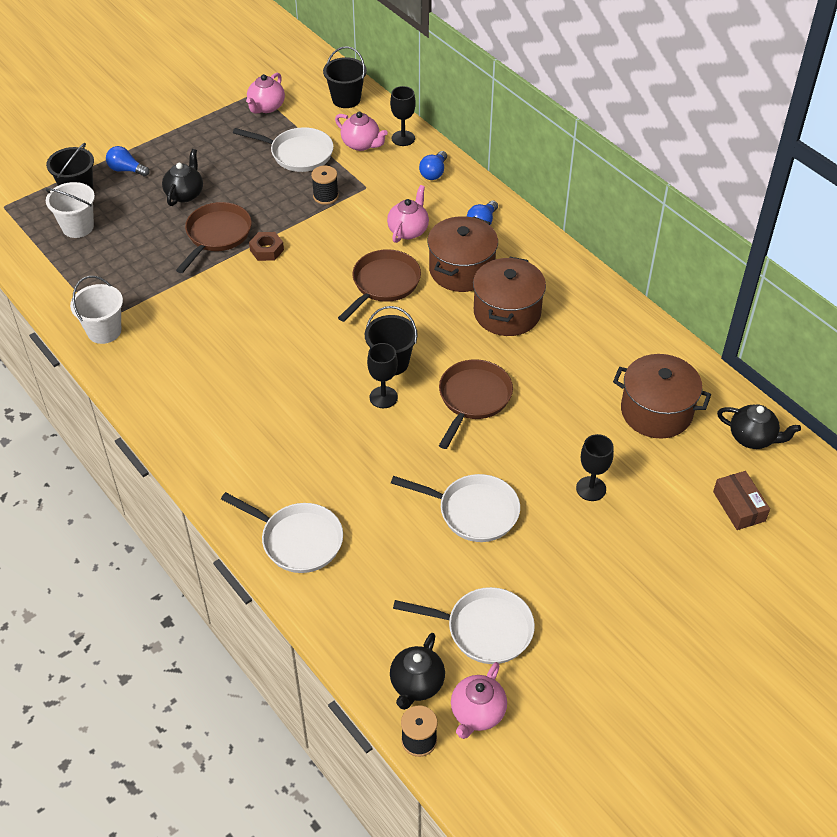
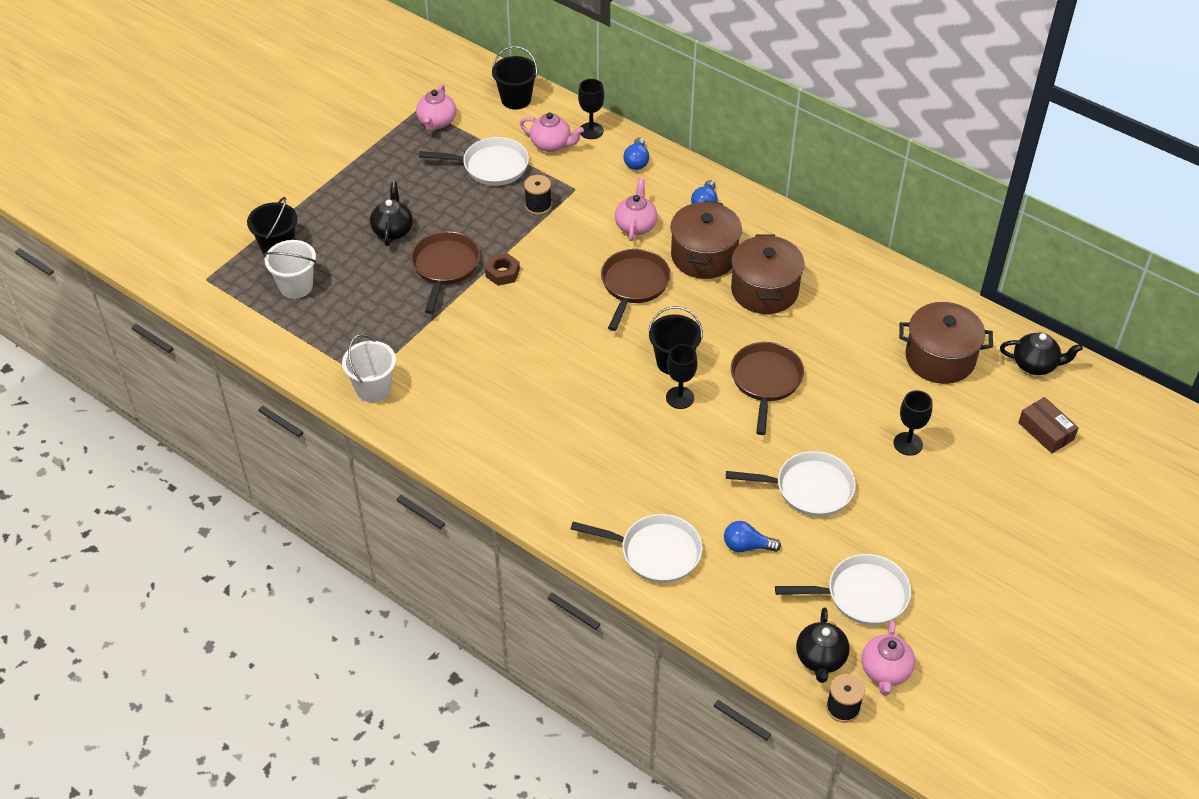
camera: 15 degrees left, 0 degrees up
(126, 170) = (319, 216): blue light bulb -> blue light bulb (747, 546)

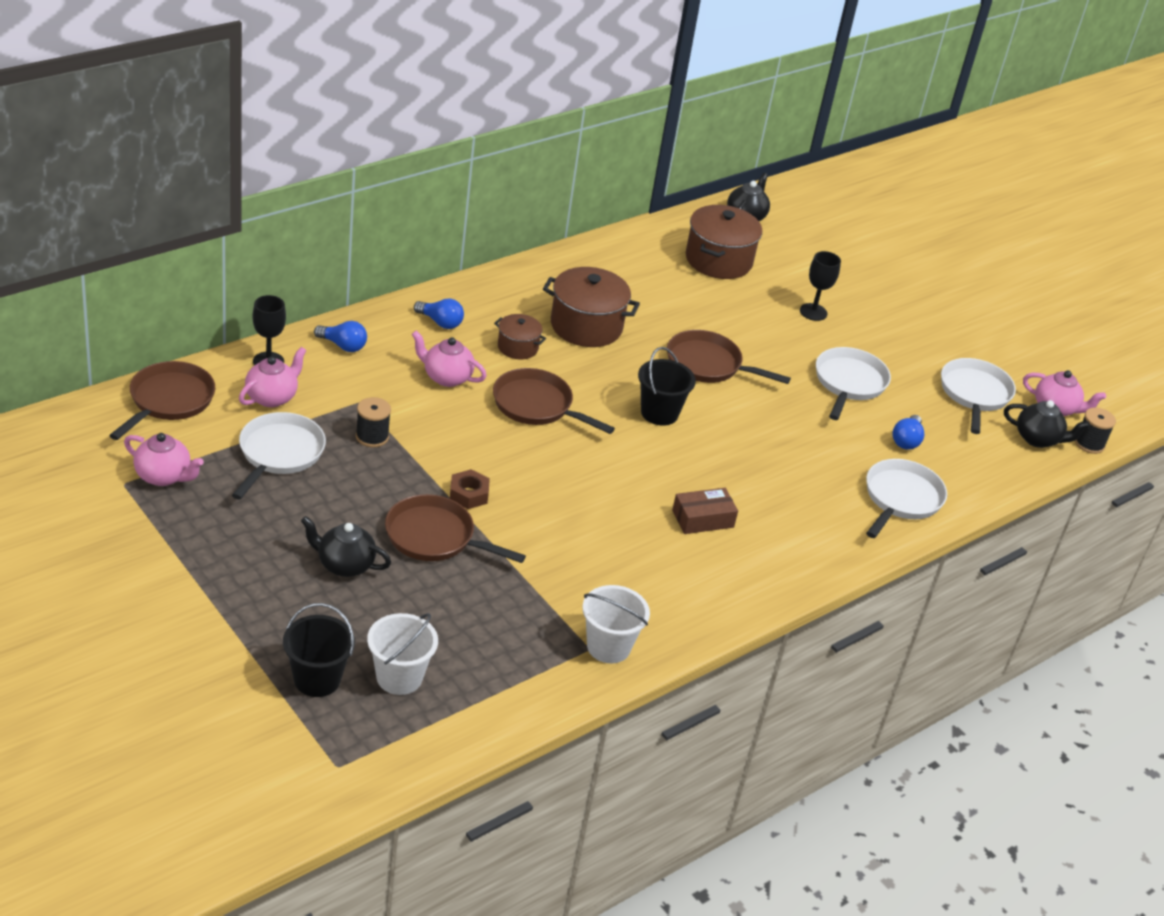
camera: 80 degrees left, 10 degrees down
(516, 99) = (168, 401): black bucket -> brown pan
(680, 397) = (709, 424): black goblet -> none
(704, 256) = (517, 347): brown pot -> brown pot, size x0.55
(1045, 431) = (822, 239): brown box -> brown box (703, 519)

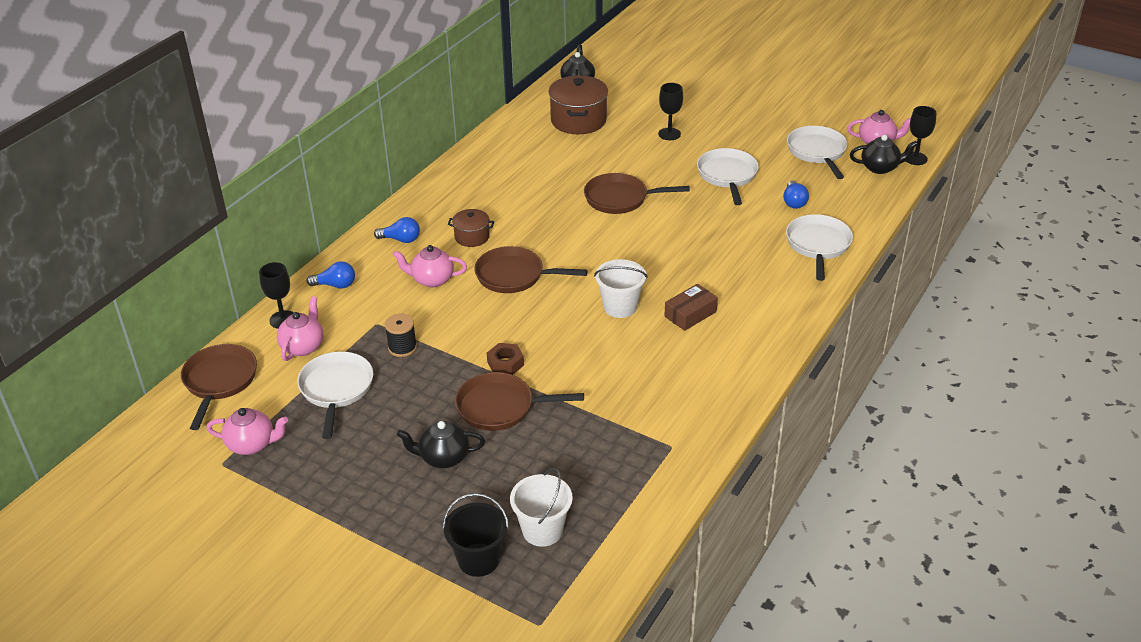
camera: 15 degrees left, 0 degrees up
(586, 326) = (513, 202): brown pot -> none
(608, 646) = (685, 439): white bucket -> white bucket (620, 307)
(659, 413) = (608, 247): black bucket -> none
(1089, 444) = (915, 158): black spool -> black goblet

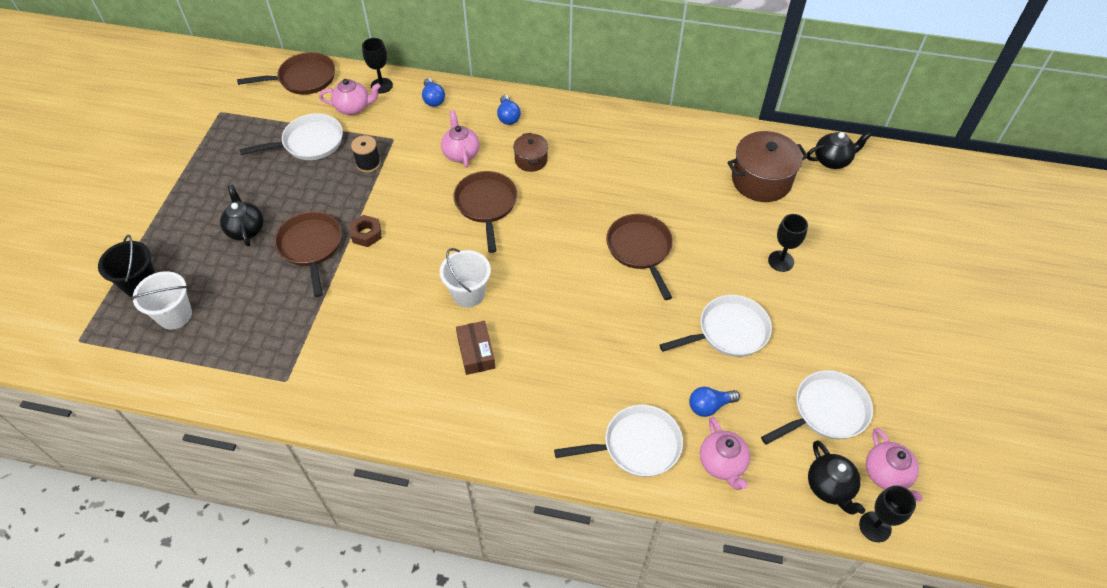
camera: 70 degrees right, 15 degrees up
(252, 444) = (241, 119): pink teapot -> pink teapot (722, 463)
(690, 314) = (476, 352): brown box -> brown box turned 45 degrees clockwise

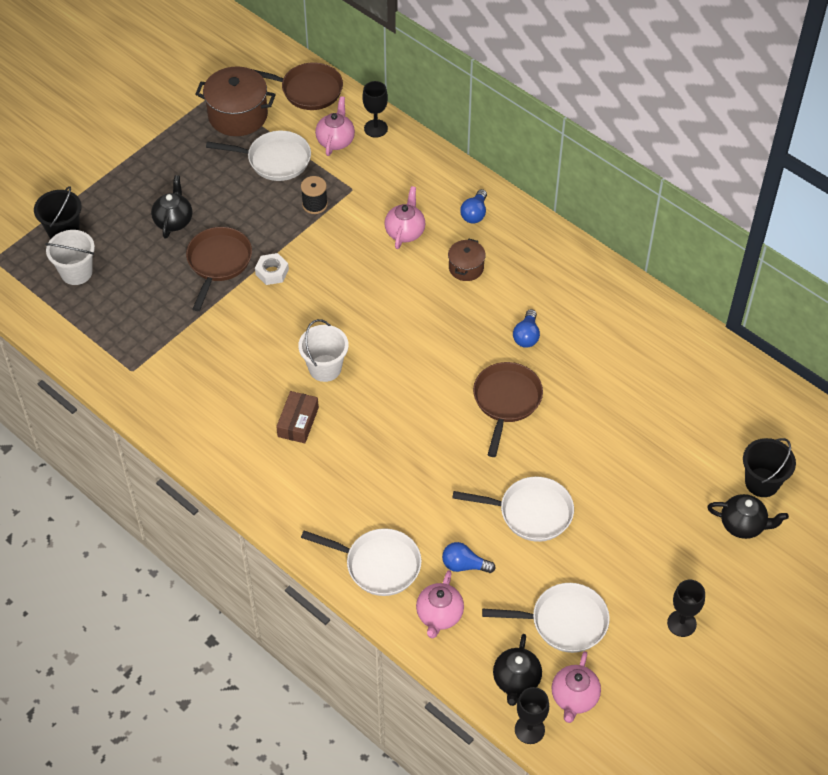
camera: 30 degrees right, 0 degrees up
(353, 107) = (335, 140): pink teapot -> pink teapot turned 105 degrees counterclockwise
(366, 234) = (272, 272): brown nut -> white nut
(433, 99) = (415, 164): blue light bulb -> blue light bulb (526, 336)
(486, 205) = (394, 293): brown pan -> none
(761, 180) = (676, 389): brown pot -> brown pot (238, 115)
(781, 261) = (631, 474): black goblet -> black goblet (681, 623)
(832, 160) = (766, 403): black teapot -> black teapot (743, 525)
(878, 220) = (762, 482): none -> black bucket

